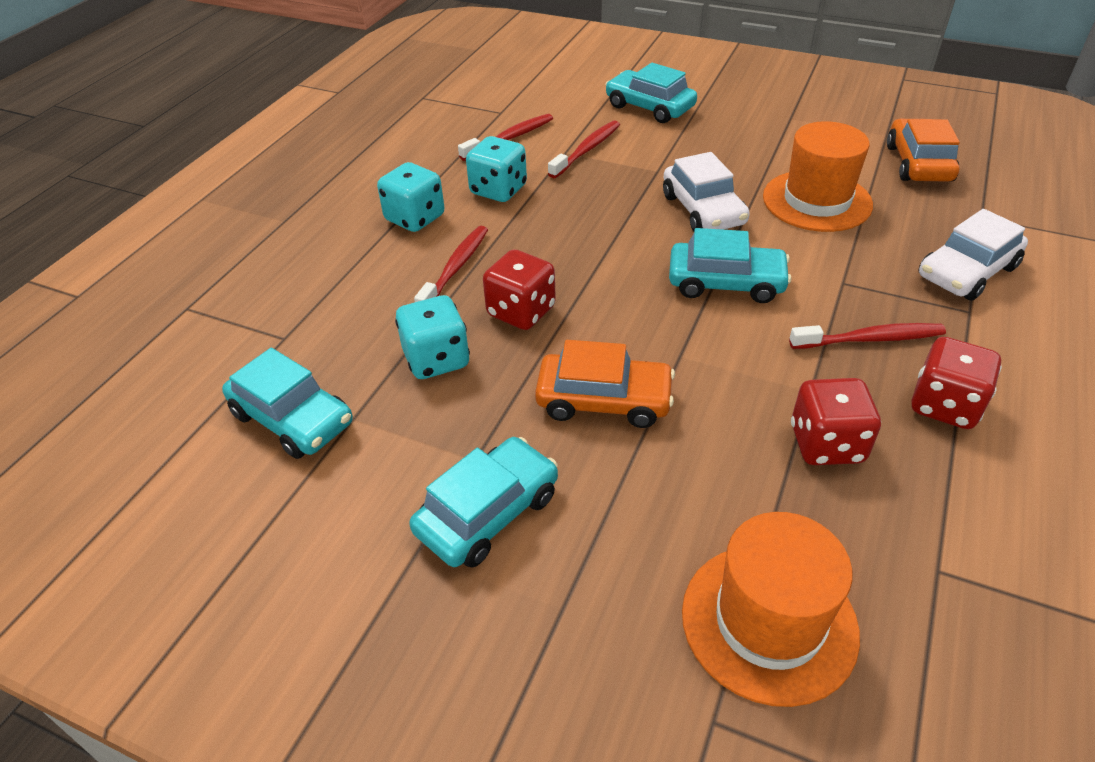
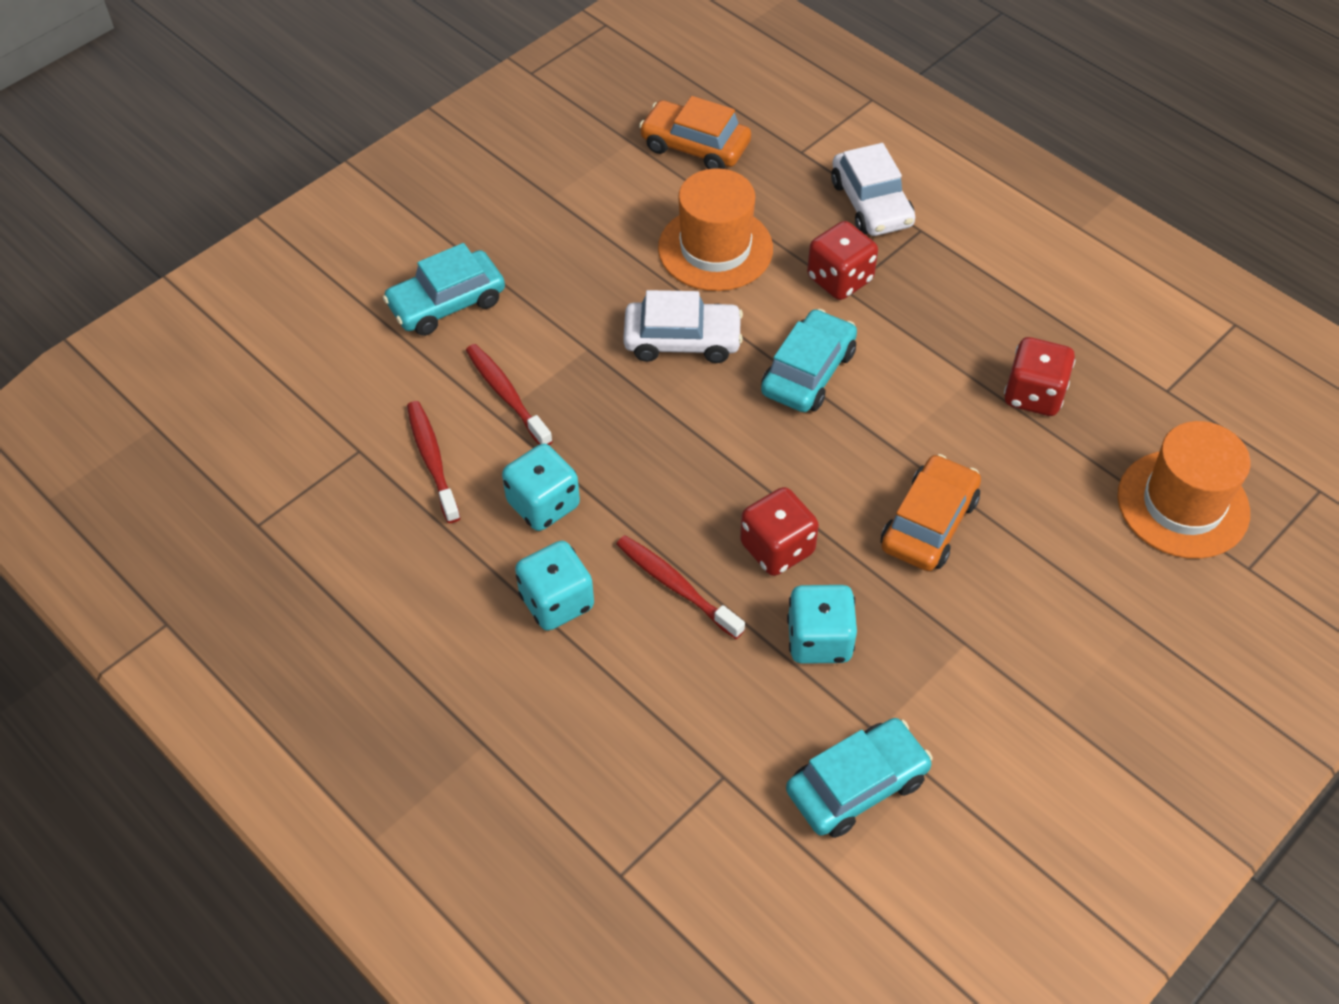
camera: 70 degrees left, 10 degrees up
(487, 513) = (1030, 649): turquoise car -> none
(870, 339) = (927, 309): red toothbrush -> none
(944, 405) = (1019, 304): red dice -> red dice (839, 279)

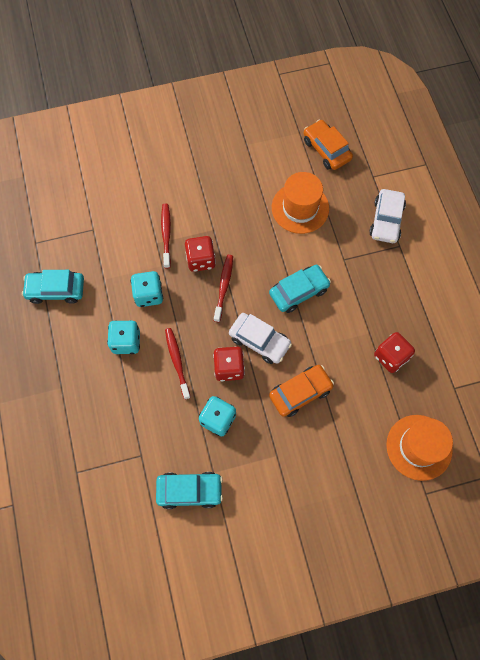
camera: 30 degrees right, 15 degrees up
(432, 460) = (118, 250): red toothbrush -> red toothbrush (223, 287)
(447, 303) = (169, 177): turquoise car -> turquoise car (56, 290)
(682, 340) = (255, 247): white car -> white car (259, 341)
(839, 279) = (344, 252): red dice -> red dice (200, 260)

